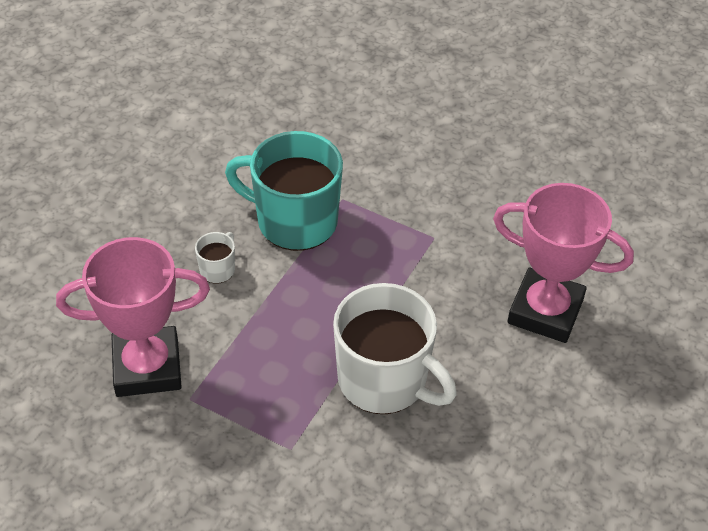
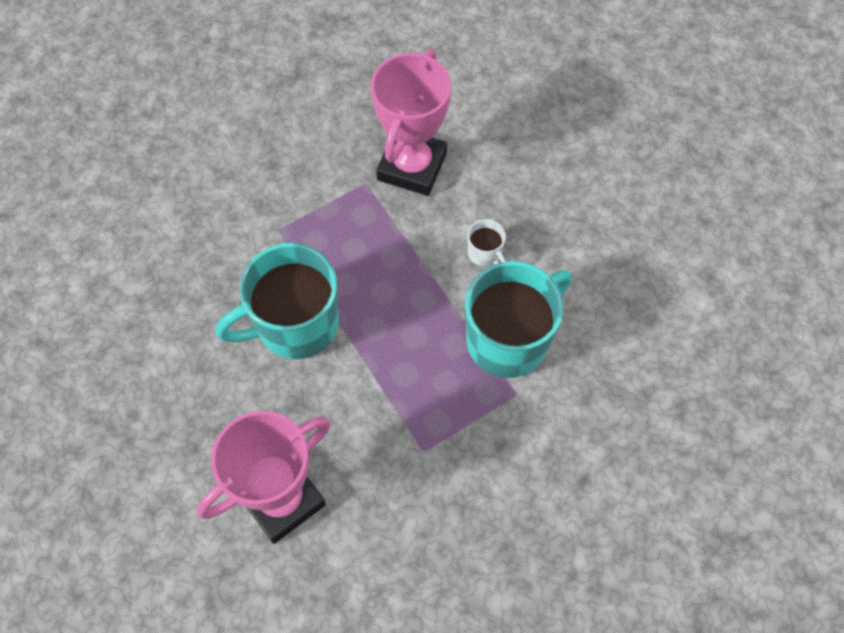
camera: 120 degrees right, 15 degrees up
(384, 380) = (295, 324): white mug -> turquoise mug

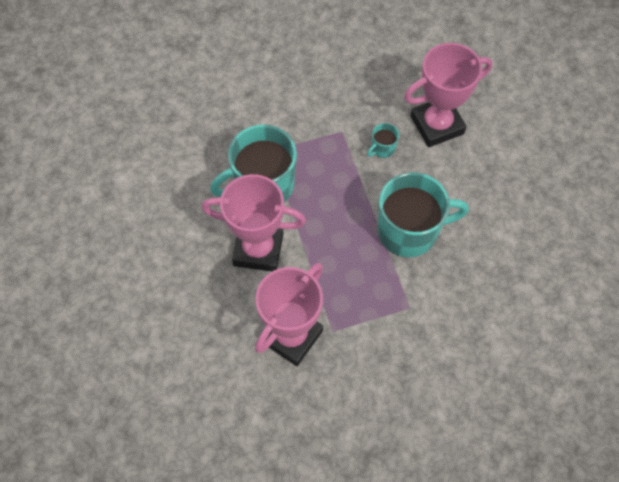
camera: 165 degrees left, 0 degrees up
(356, 438) = (382, 148): none -> turquoise mug
(485, 253) = (258, 249): white mug -> pink trophy

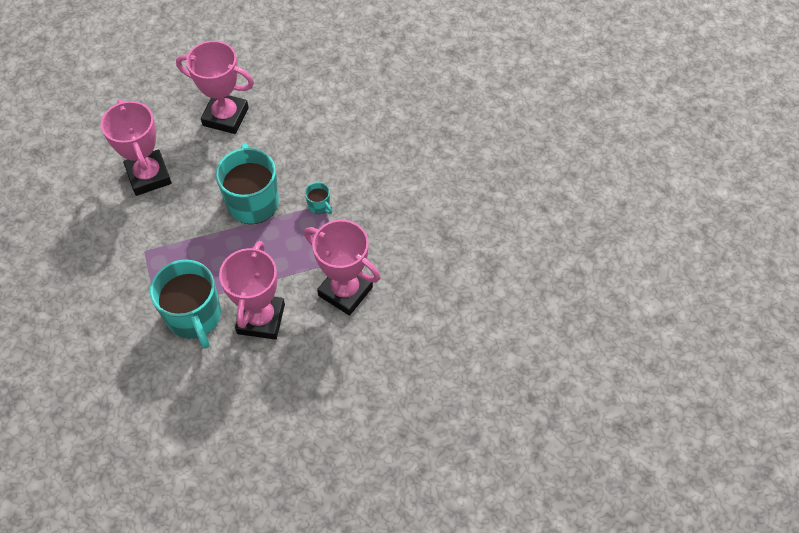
camera: 90 degrees left, 5 degrees down
(382, 148) = (167, 218): turquoise mug -> turquoise mug (319, 206)
(528, 193) = (225, 116): none -> pink trophy

